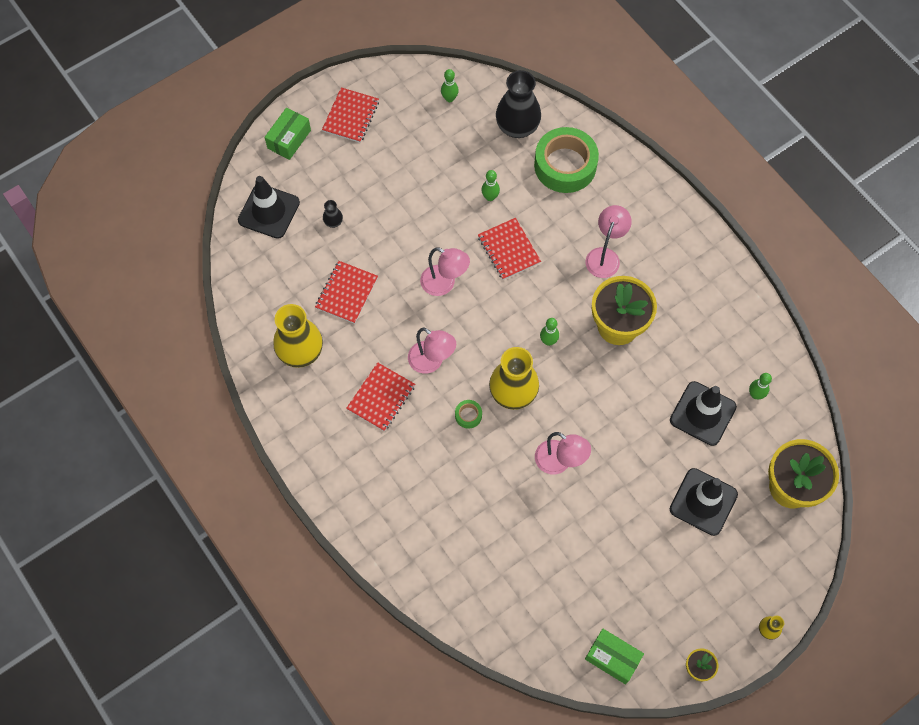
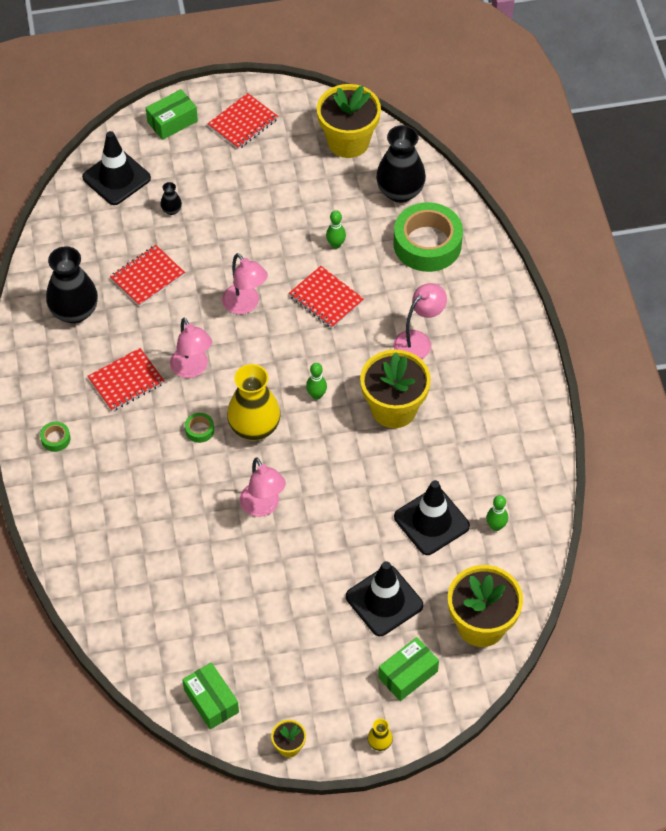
camera: 25 degrees right, 10 degrees down
(300, 352) = (74, 311): yellow vase -> black vase
(349, 478) = (55, 439): none -> green tape
(449, 98) = (348, 141): green bowling pin -> yellow flower pot
(509, 250) = (326, 298): red notebook -> red notebook turned 45 degrees counterclockwise
(757, 558) = (408, 674): none -> green box

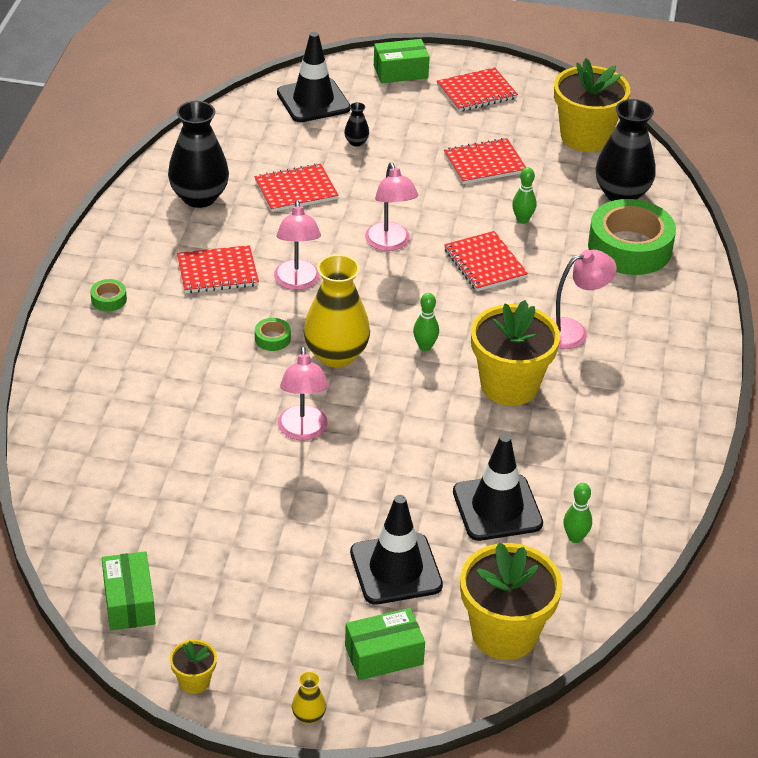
camera: 20 degrees right, 15 degrees down
(282, 197) = (484, 163): none -> red notebook

